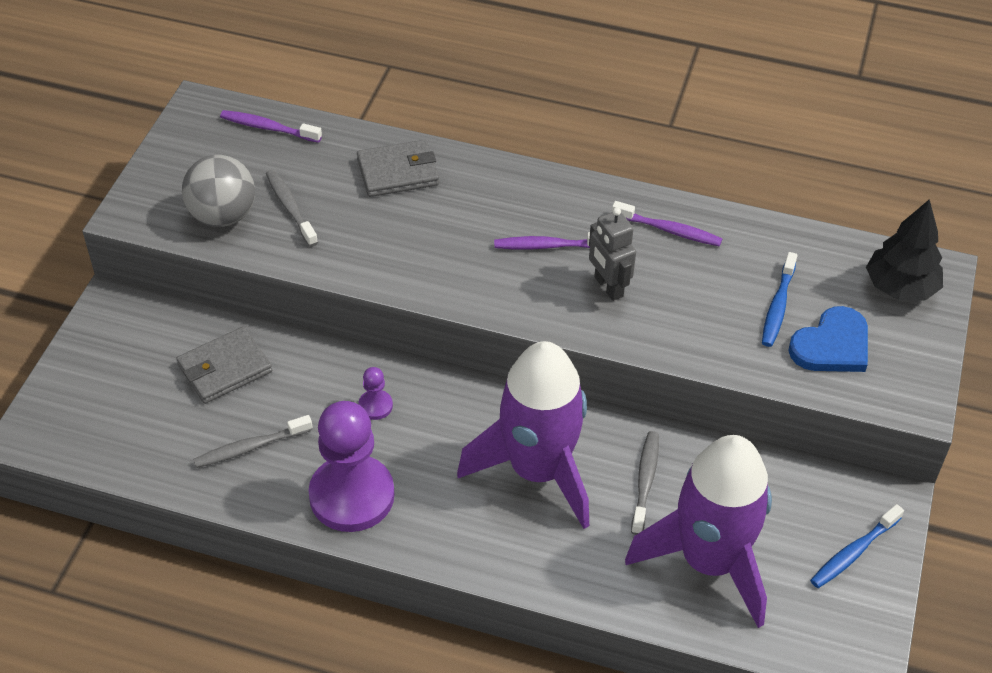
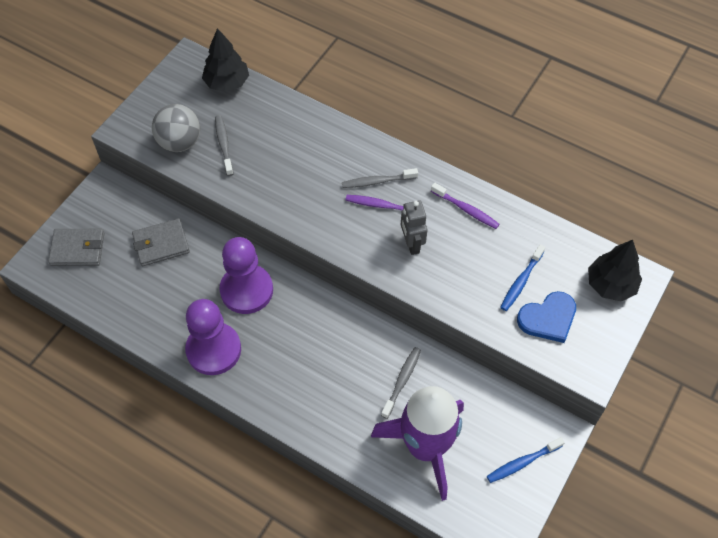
camera: 15 degrees right, 10 degrees up
(250, 447) = (161, 302): grey toothbrush -> grey toothbrush (377, 181)
(268, 128) = (227, 83): purple toothbrush -> black tree
(375, 406) = (246, 290): purple pawn -> purple pawn, size x2.37
(398, 172) = (300, 131): grey wallet -> grey wallet (77, 249)
(538, 470) = (335, 358): purple rocket -> none

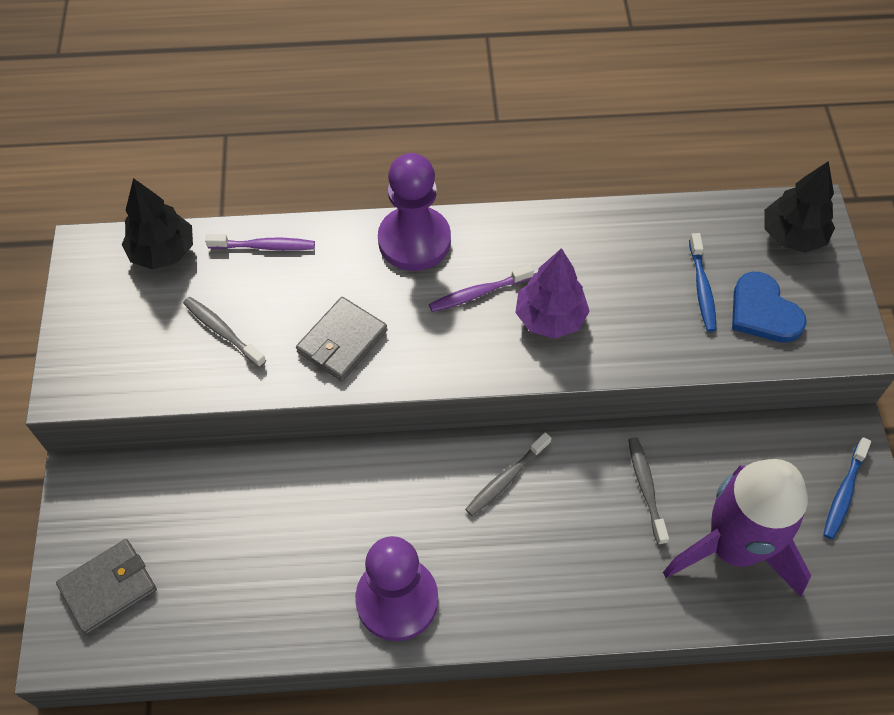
camera: 35 degrees left, 0 degrees up
(161, 244) = (220, 510): grey wallet -> grey wallet (342, 341)
(180, 142) = (160, 362): grey ball -> none
(246, 290) = (378, 498): purple pawn -> purple pawn (414, 241)
(377, 181) = (450, 268): grey toothbrush -> grey toothbrush (506, 479)
(411, 244) = (550, 318): grey robot -> purple tree
(466, 210) = (576, 242): purple toothbrush -> purple toothbrush (264, 246)
(548, 318) = (763, 311): blue heart -> blue heart turned 120 degrees clockwise

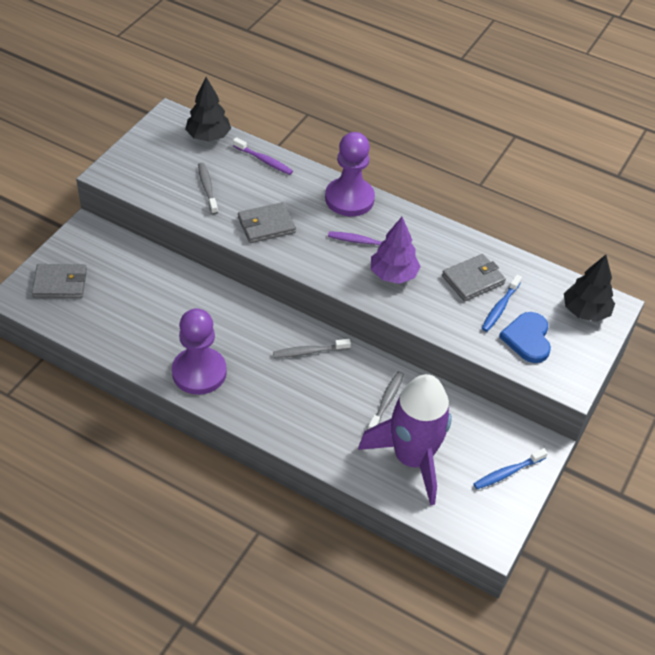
camera: 30 degrees right, 10 degrees down
(643, 269) = (473, 280): none -> grey wallet

